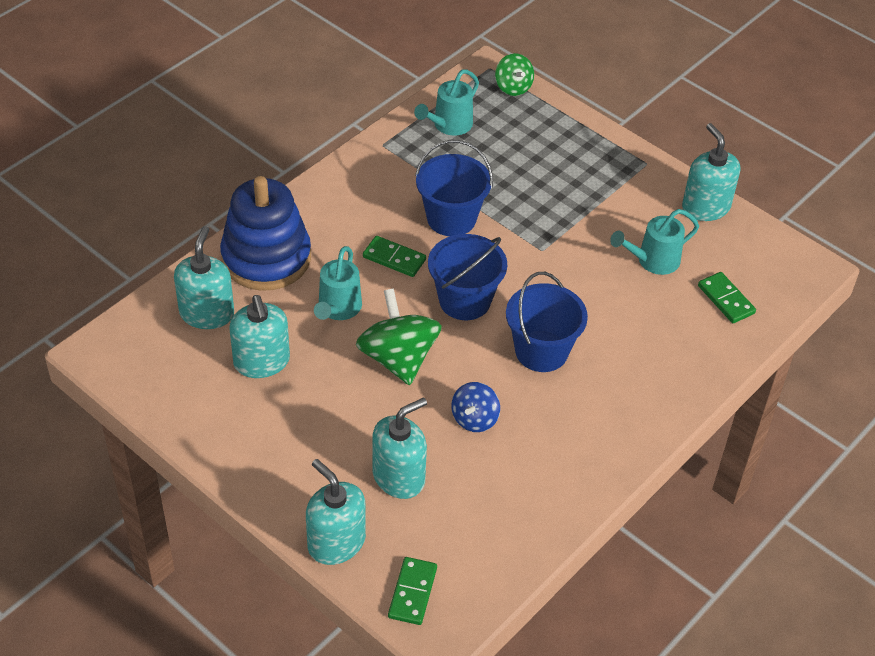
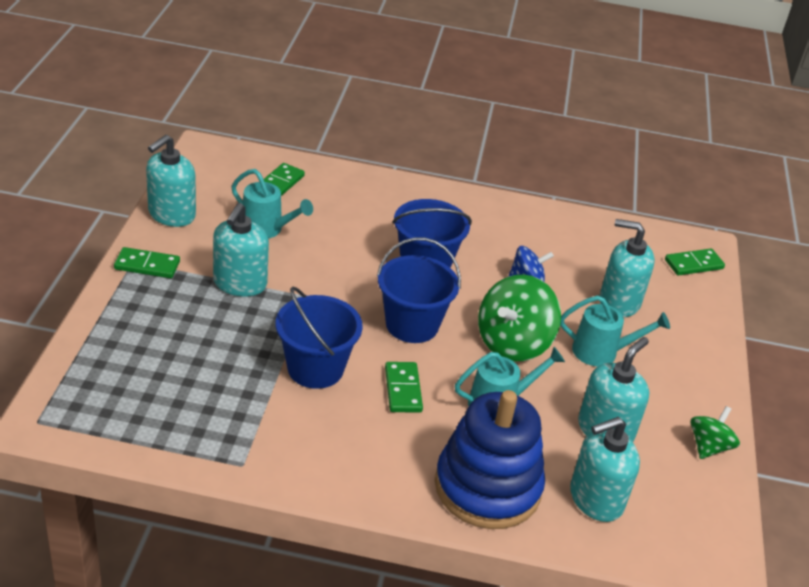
camera: 125 degrees left, 10 degrees down
(336, 542) = (704, 314): turquoise soap dispenser -> turquoise soap dispenser (240, 283)
(448, 125) = (170, 420): turquoise watering can -> turquoise watering can (602, 352)
(513, 87) = (64, 390): green spinning top -> green spinning top (708, 447)
(637, 169) = (147, 265): none -> green domino

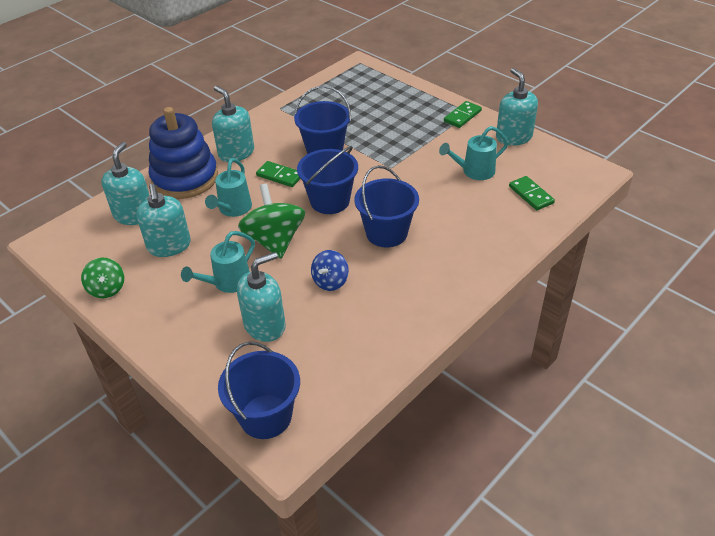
camera: 130 degrees right, 5 degrees up
(240, 283) = (422, 144): turquoise soap dispenser -> turquoise soap dispenser (236, 153)
(693, 264) = (266, 416): green domino -> blue bucket

